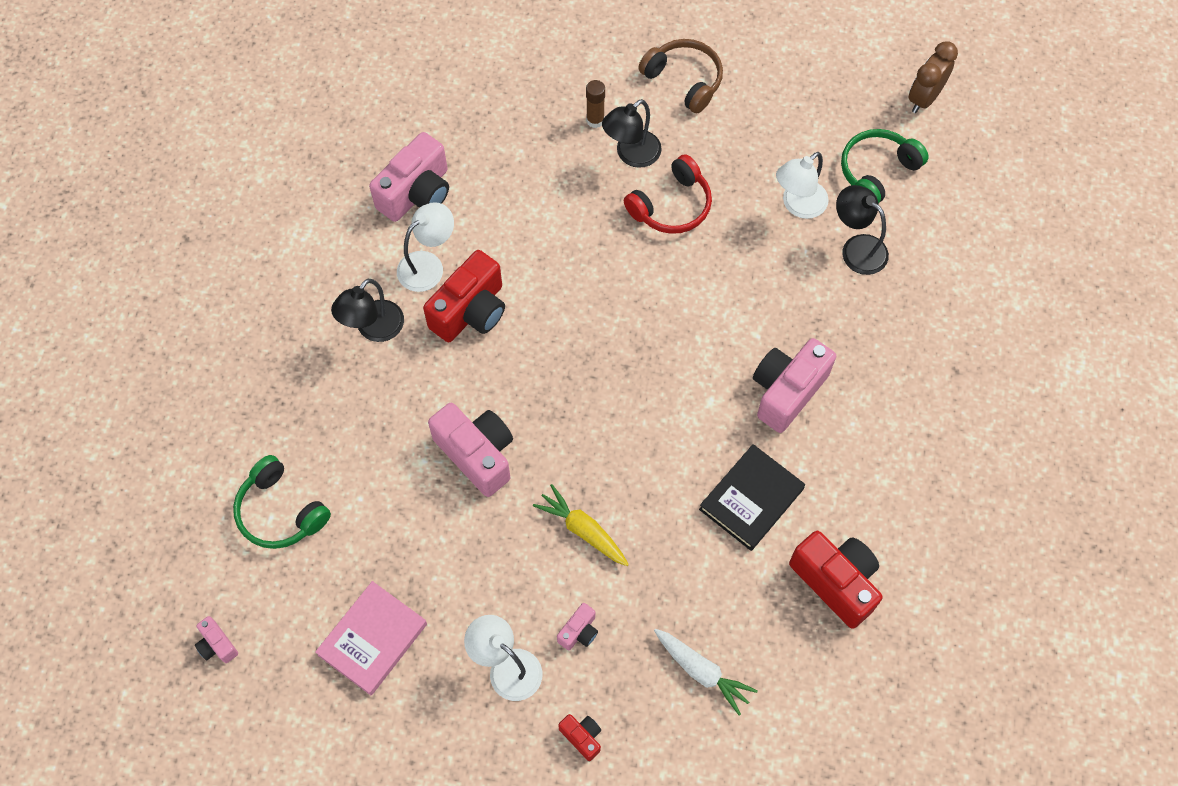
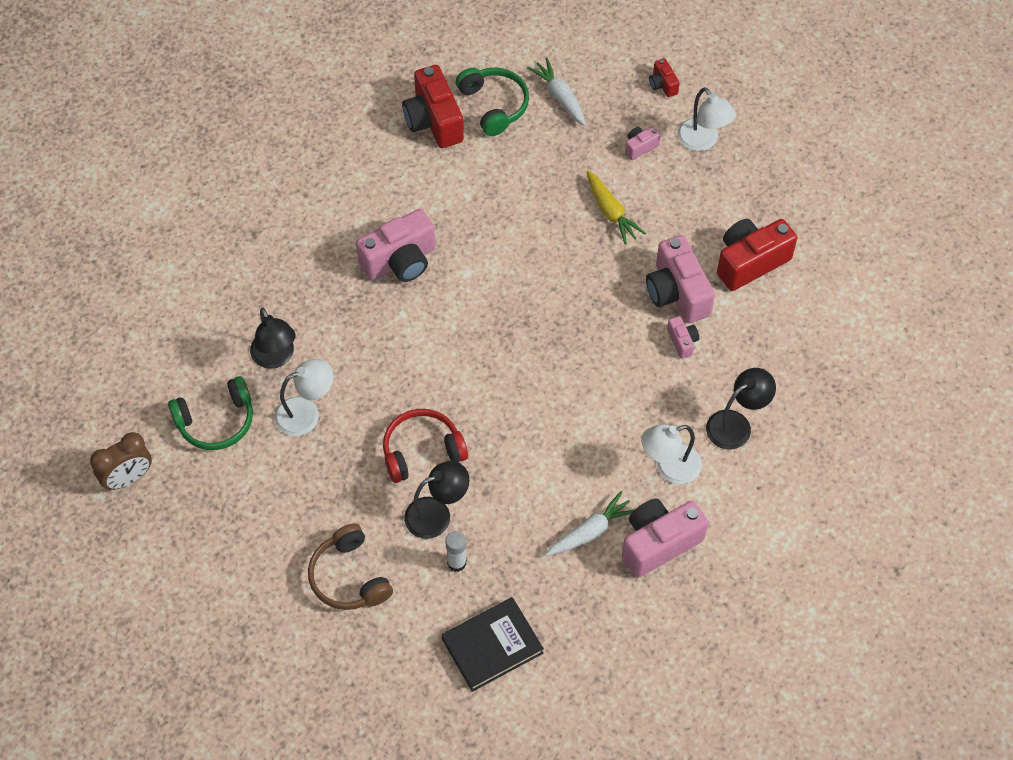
camera: 160 degrees left, 5 degrees down
(217, 645) = (921, 220): pink camera -> pink camera (682, 341)
(280, 511) = (852, 299): green headphones -> green headphones (494, 105)
(373, 639) = (799, 188): pink book -> none
(471, 311) = (643, 412): red camera -> red camera (750, 262)
(484, 184) = (590, 531): none -> white carrot
(595, 120) = (456, 563): brown glue stick -> white glue stick
(751, 499) = (469, 193): black book -> black book (492, 646)

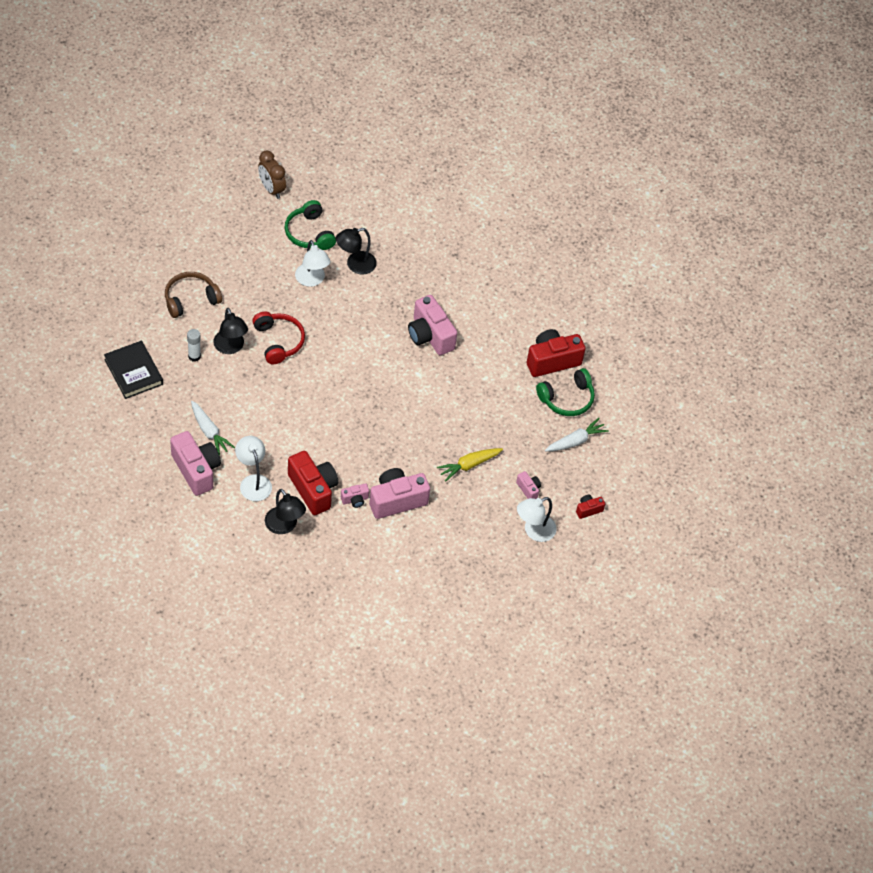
camera: 85 degrees right, 5 degrees down
(750, 262) = (422, 550): red camera -> red camera (313, 489)

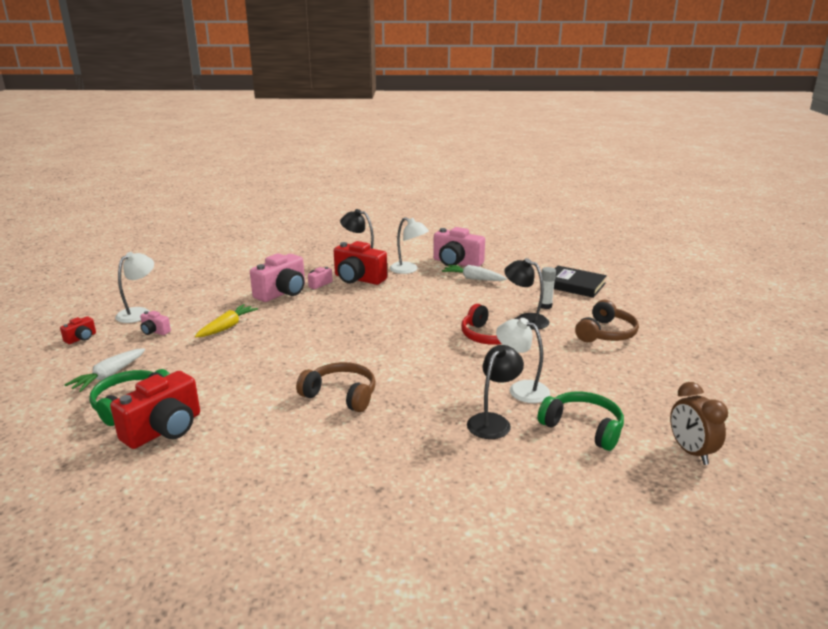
camera: 155 degrees right, 30 degrees down
(271, 189) = (690, 452): brown clock -> brown clock turned 135 degrees counterclockwise
(430, 336) = (341, 395): pink camera -> brown headphones

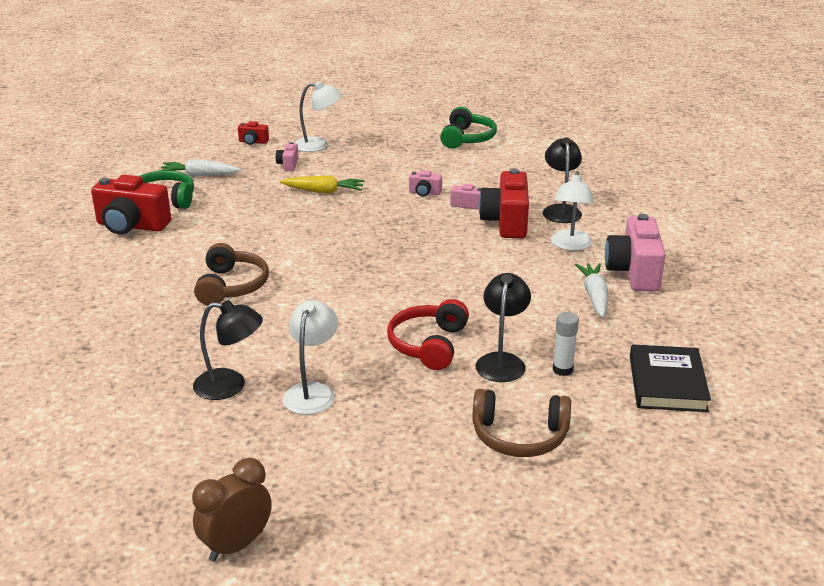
camera: 65 degrees right, 5 degrees up
(282, 293) = (424, 193): pink camera -> pink camera, size x0.48
(583, 428) = (248, 451): green headphones -> green headphones (467, 138)

